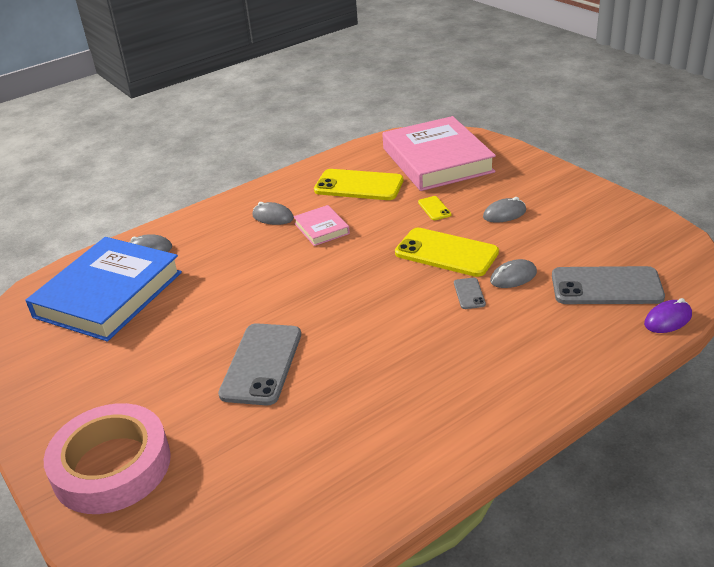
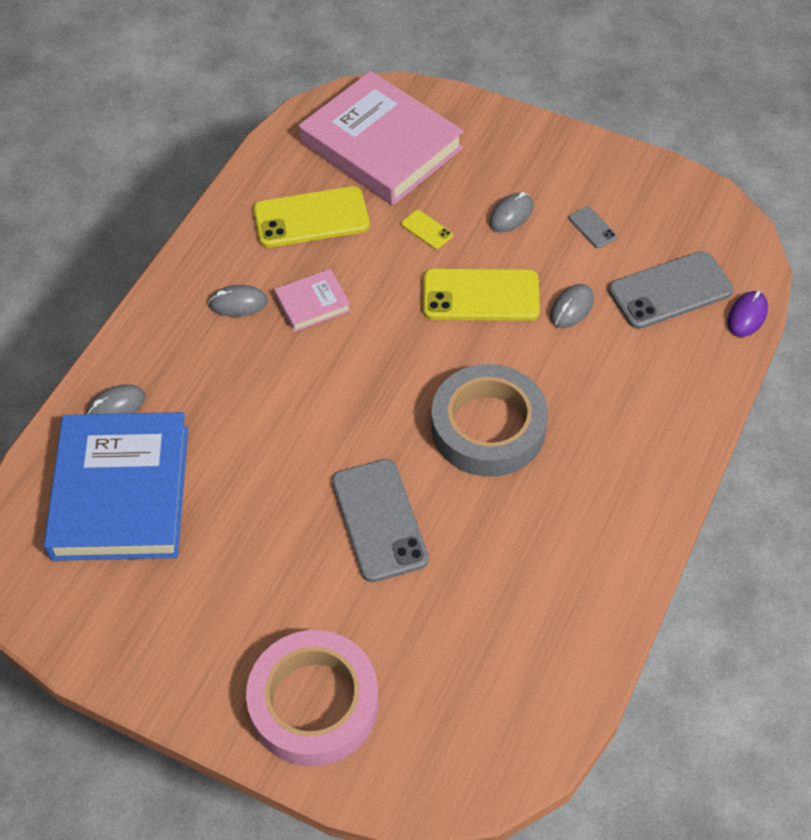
camera: 30 degrees left, 20 degrees up
(321, 228) = (312, 303): pink book -> pink book turned 60 degrees counterclockwise
(391, 331) = (488, 427): none -> grey tape
(469, 293) = (539, 347): grey phone -> grey phone (592, 227)

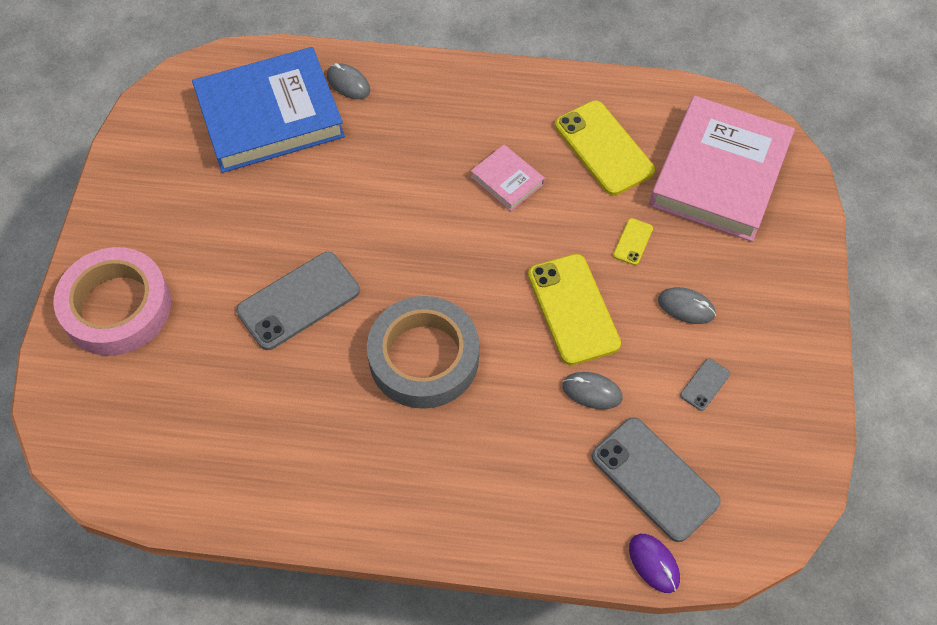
camera: 70 degrees right, 5 degrees up
(238, 303) = (484, 127): grey mouse -> none
(747, 316) = (654, 563): purple mouse -> purple mouse turned 45 degrees clockwise

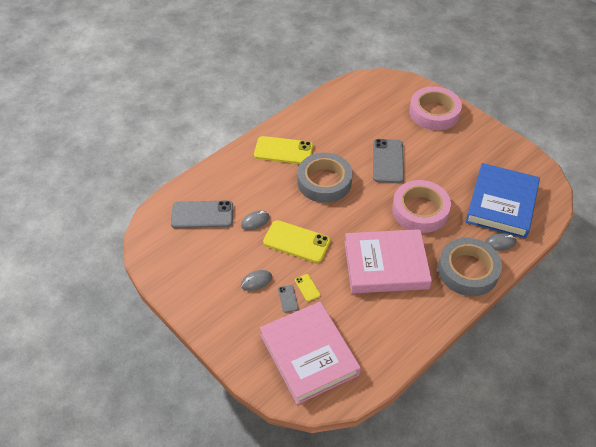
camera: 130 degrees right, 10 degrees down
(369, 199) = (420, 210): none -> pink tape
(429, 93) = (468, 270): none -> grey tape
(507, 180) = (386, 265): pink book -> pink book, size x2.25
(603, 148) = (370, 317): yellow phone -> yellow phone (283, 151)
(654, 563) = (176, 192): purple mouse -> none
(705, 384) = (218, 259): grey phone -> grey phone (288, 299)

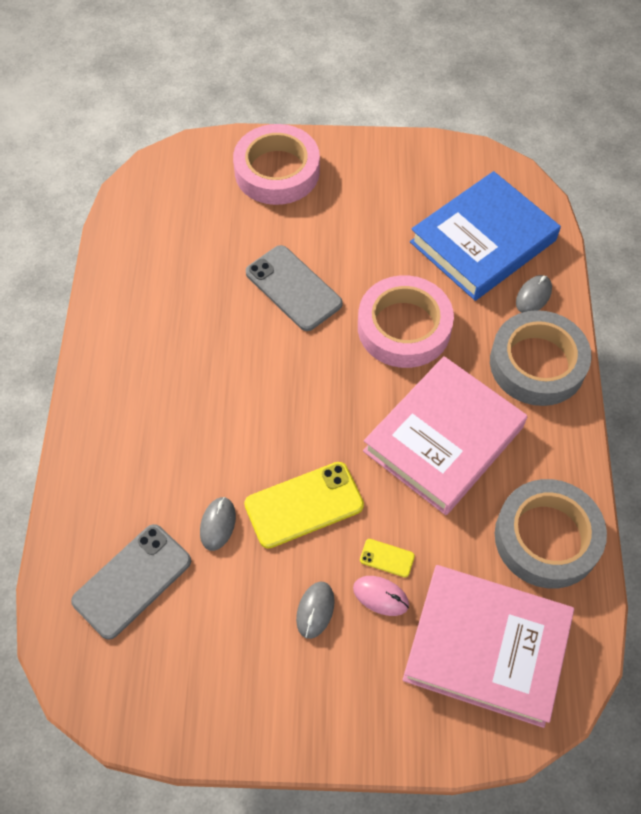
camera: 45 degrees left, 10 degrees up
(283, 151) = (139, 384): yellow phone -> none
(288, 299) = (380, 596): grey phone -> pink mouse
(324, 182) = (245, 386): grey tape -> grey tape (547, 538)
(501, 204) = (483, 241): blue book -> blue book turned 75 degrees clockwise

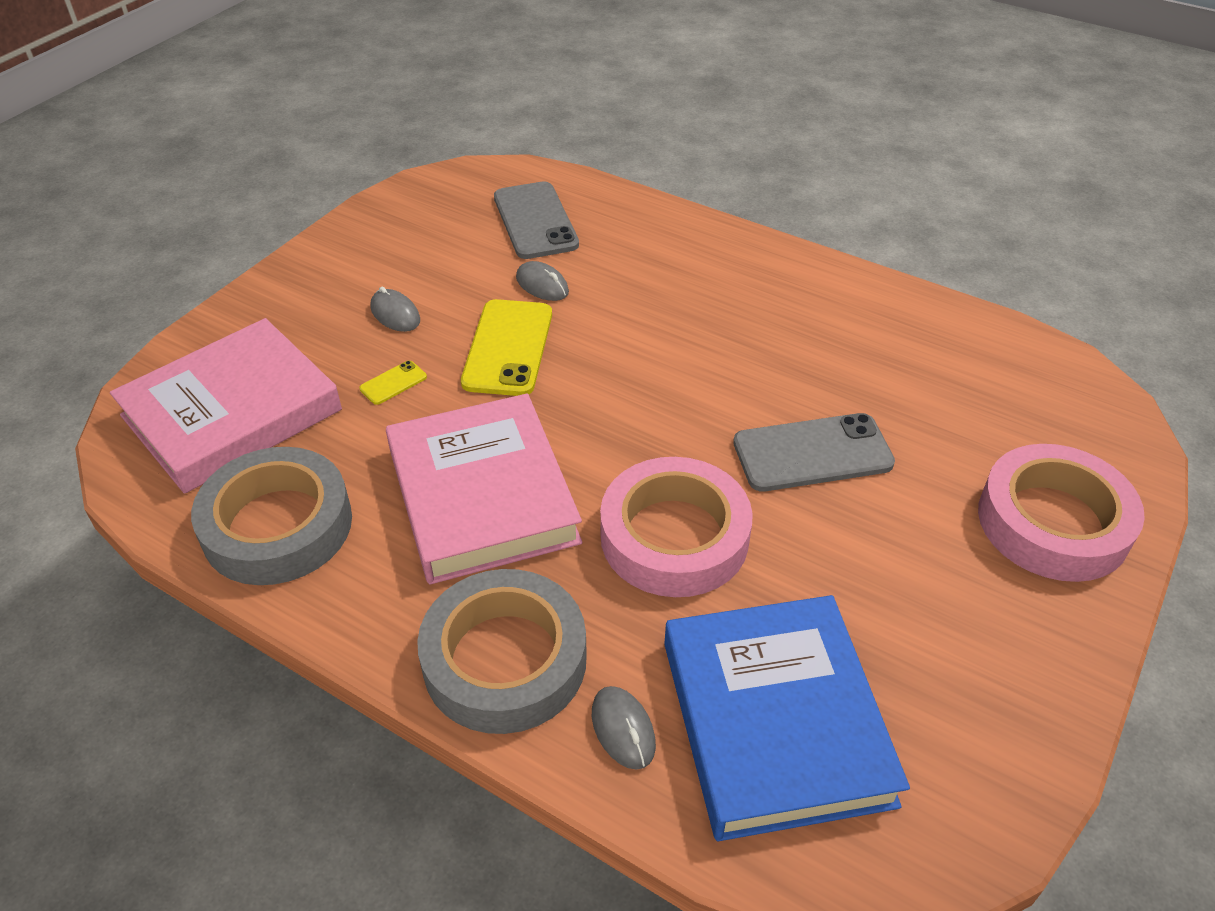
camera: 120 degrees right, 15 degrees down
(380, 596) = (361, 362): pink mouse -> none

